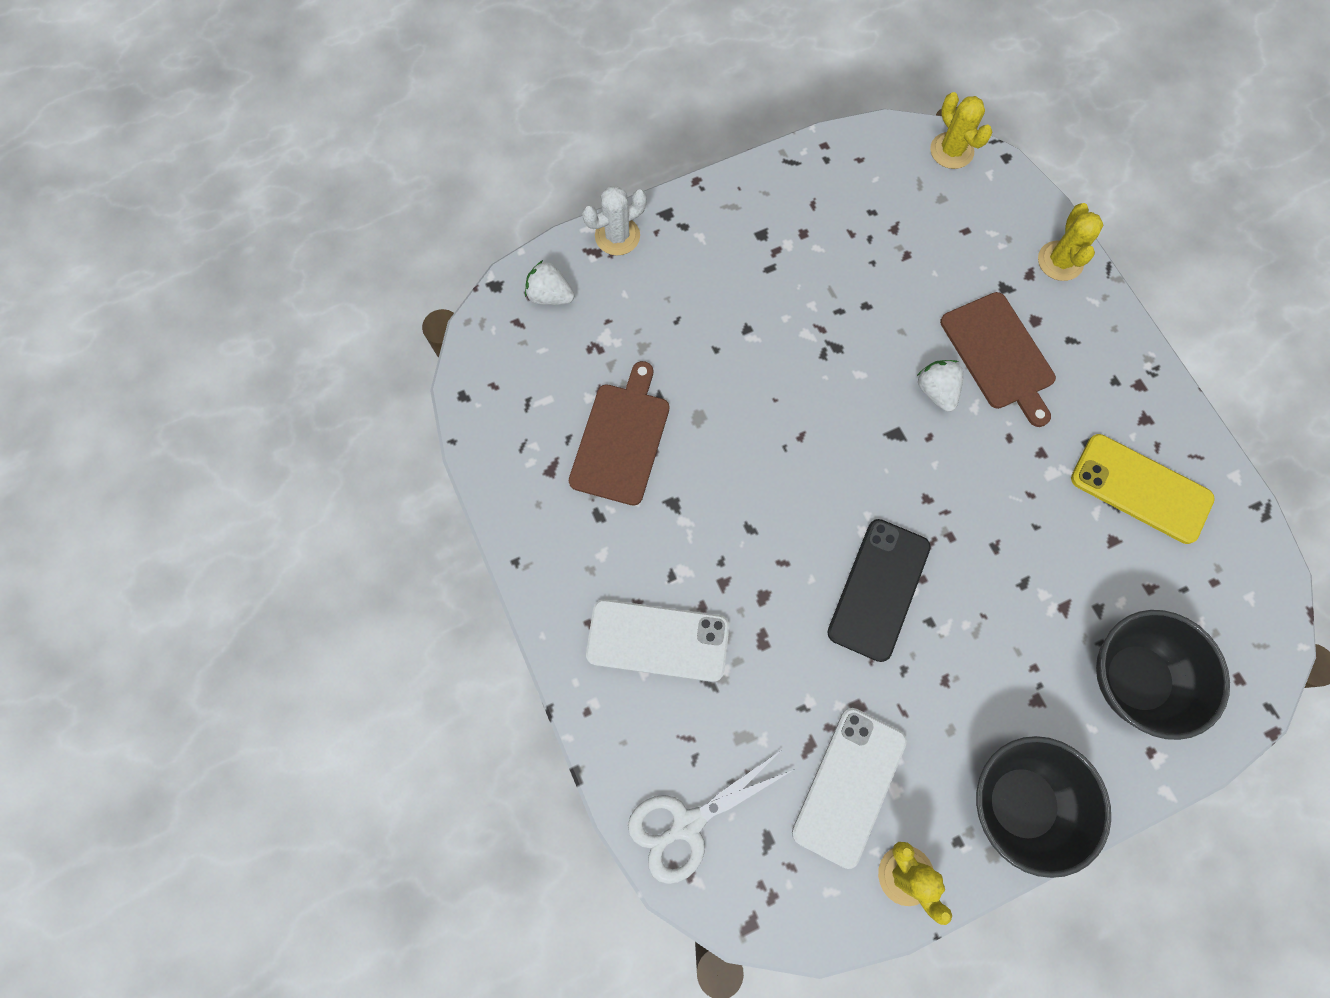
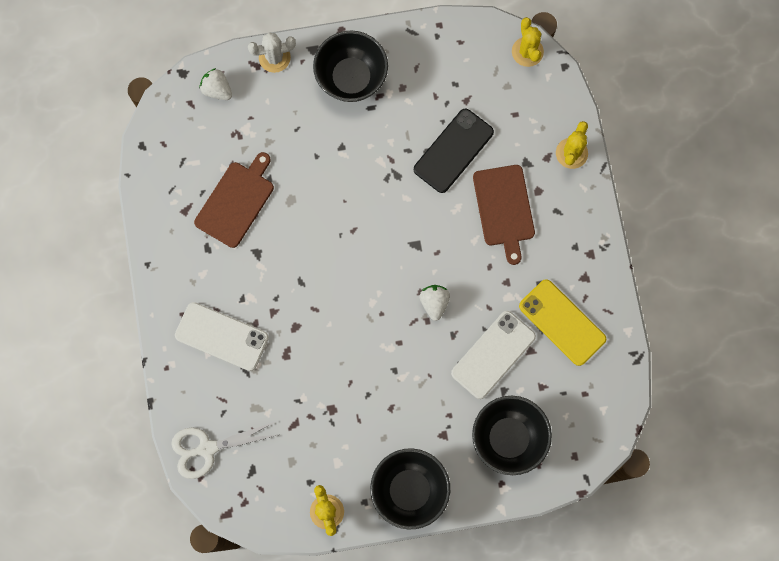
camera: 15 degrees right, 5 degrees up
(730, 237) = (351, 78): none -> black bowl
(849, 786) = (310, 453): white phone -> white phone (493, 355)
(879, 589) = (369, 342): black phone -> black phone (453, 151)
(936, 391) = (452, 223): white strawberry -> white strawberry (434, 303)

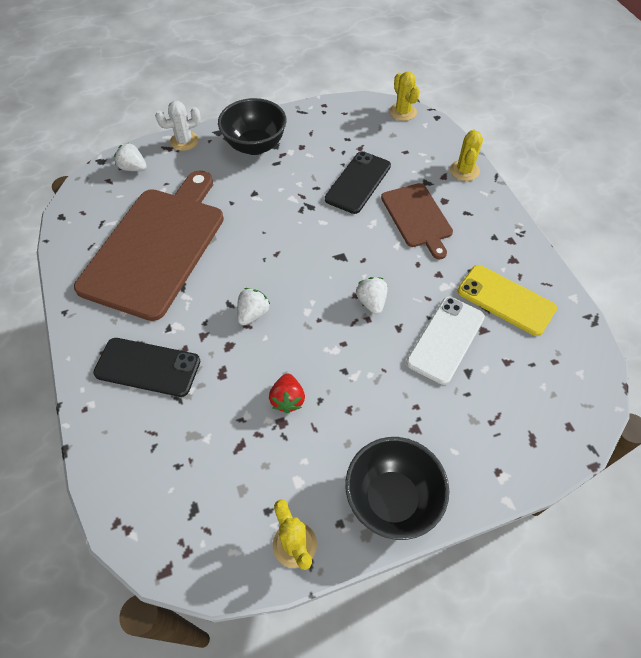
camera: 10 degrees left, 20 degrees down
(207, 448) = (135, 492): white scissors -> none
(221, 336) = (147, 367): white phone -> black phone
(236, 201) = (156, 247): brown cutting board -> brown cutting board, size x1.87
(321, 296) = (253, 314): none -> white strawberry
(340, 389) = (287, 399): none -> red strawberry
(508, 438) = (489, 420): black bowl -> none

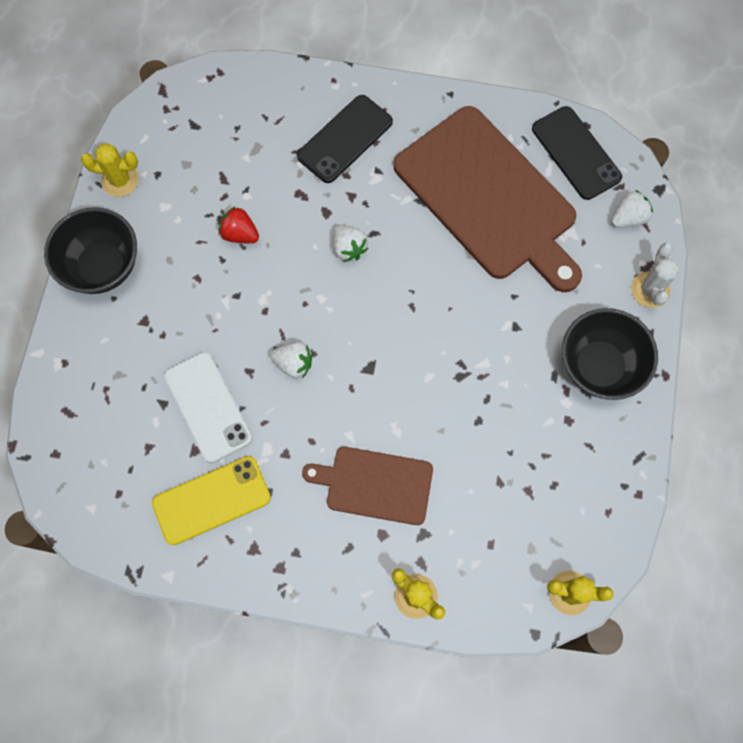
camera: 120 degrees right, 15 degrees up
(358, 182) = (468, 452): black phone -> black phone (575, 153)

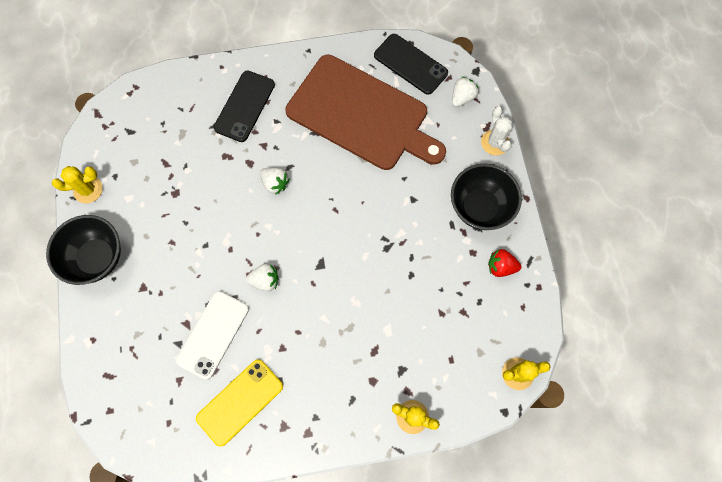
camera: 20 degrees left, 0 degrees up
(208, 407) = (213, 334): white phone -> white phone turned 75 degrees clockwise
(240, 234) = (192, 199): red strawberry -> red strawberry (500, 267)
(375, 485) = (354, 347): brown cutting board -> none

